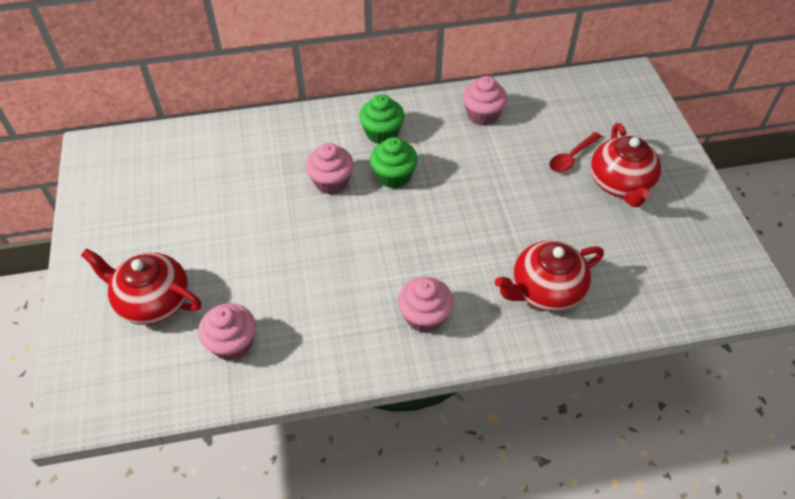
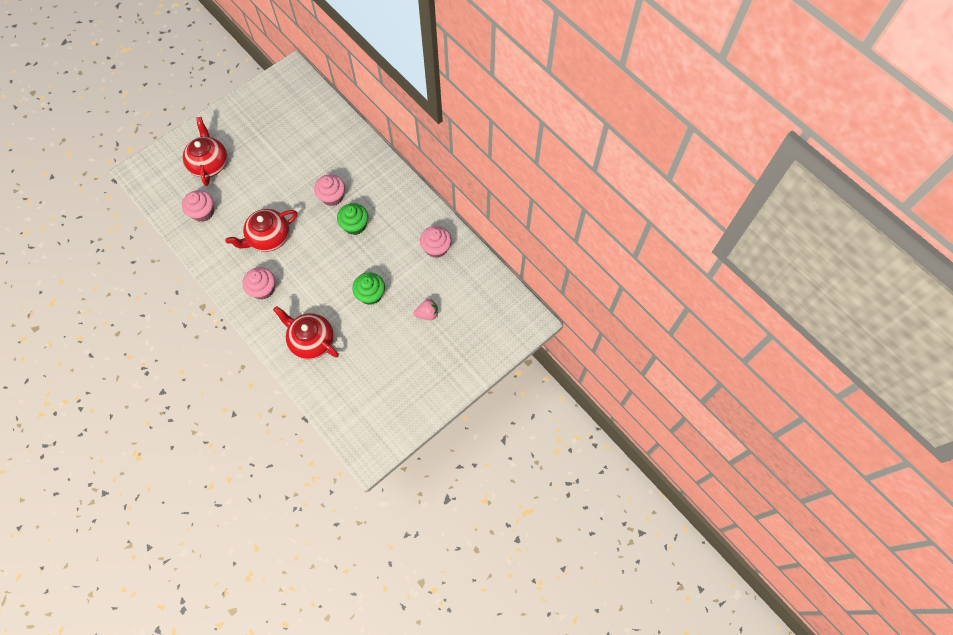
camera: 60 degrees right, 15 degrees up
(382, 133) = (386, 201): green cupcake -> green cupcake (371, 294)
(571, 157) = (427, 314): red spoon -> pink strawberry
(620, 184) = (419, 350): red teapot -> red teapot (268, 237)

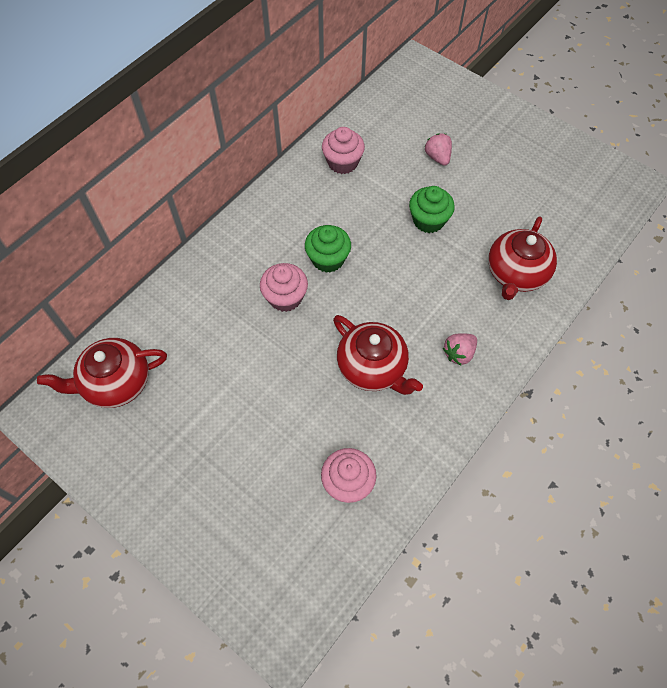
camera: 100 degrees left, 5 degrees down
(209, 163) = (249, 501): red teapot -> red teapot (116, 382)
(263, 289) = (459, 353): pink cupcake -> pink strawberry

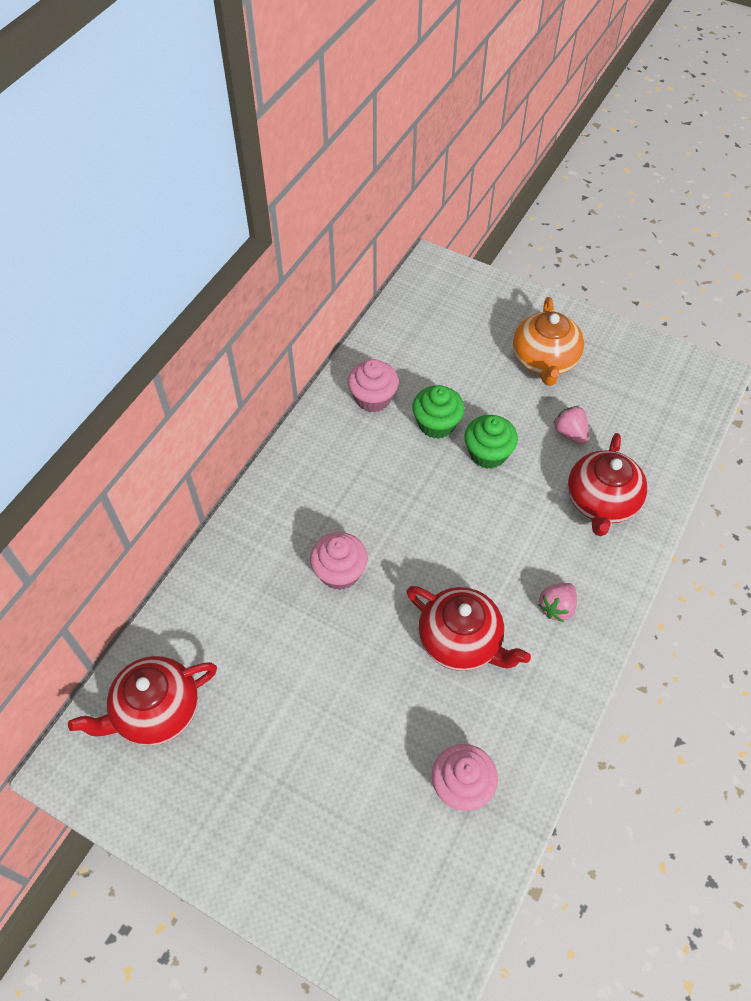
camera: 10 degrees left, 5 degrees down
(328, 259) = (380, 517): green cupcake -> green cupcake (436, 424)
(437, 157) = (482, 376): pink strawberry -> pink strawberry (570, 433)
(493, 151) = (544, 361): none -> orange teapot

